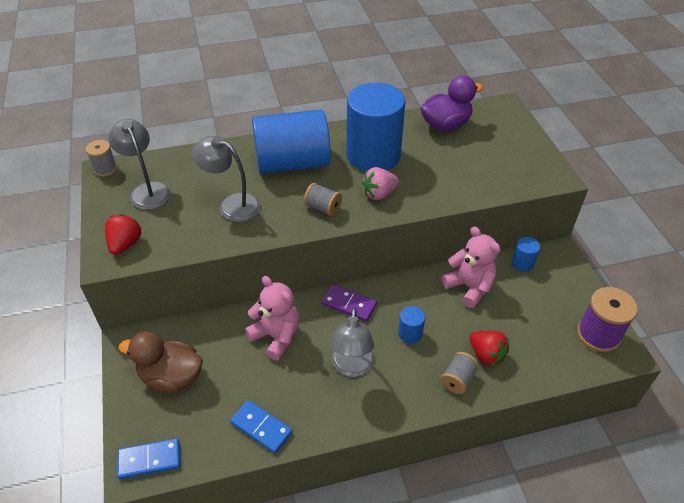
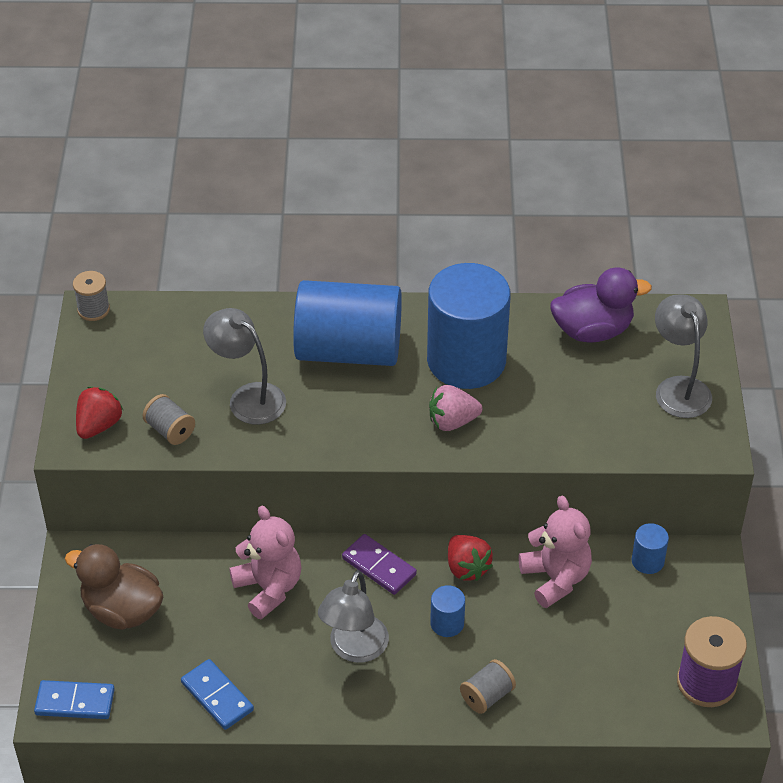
camera: 15 degrees right, 0 degrees up
(147, 190) = (142, 354): grey lamp -> grey lamp (678, 388)
(323, 208) = (368, 426): grey spool -> grey spool (170, 430)
(486, 354) = (539, 673): red strawberry -> red strawberry (467, 568)

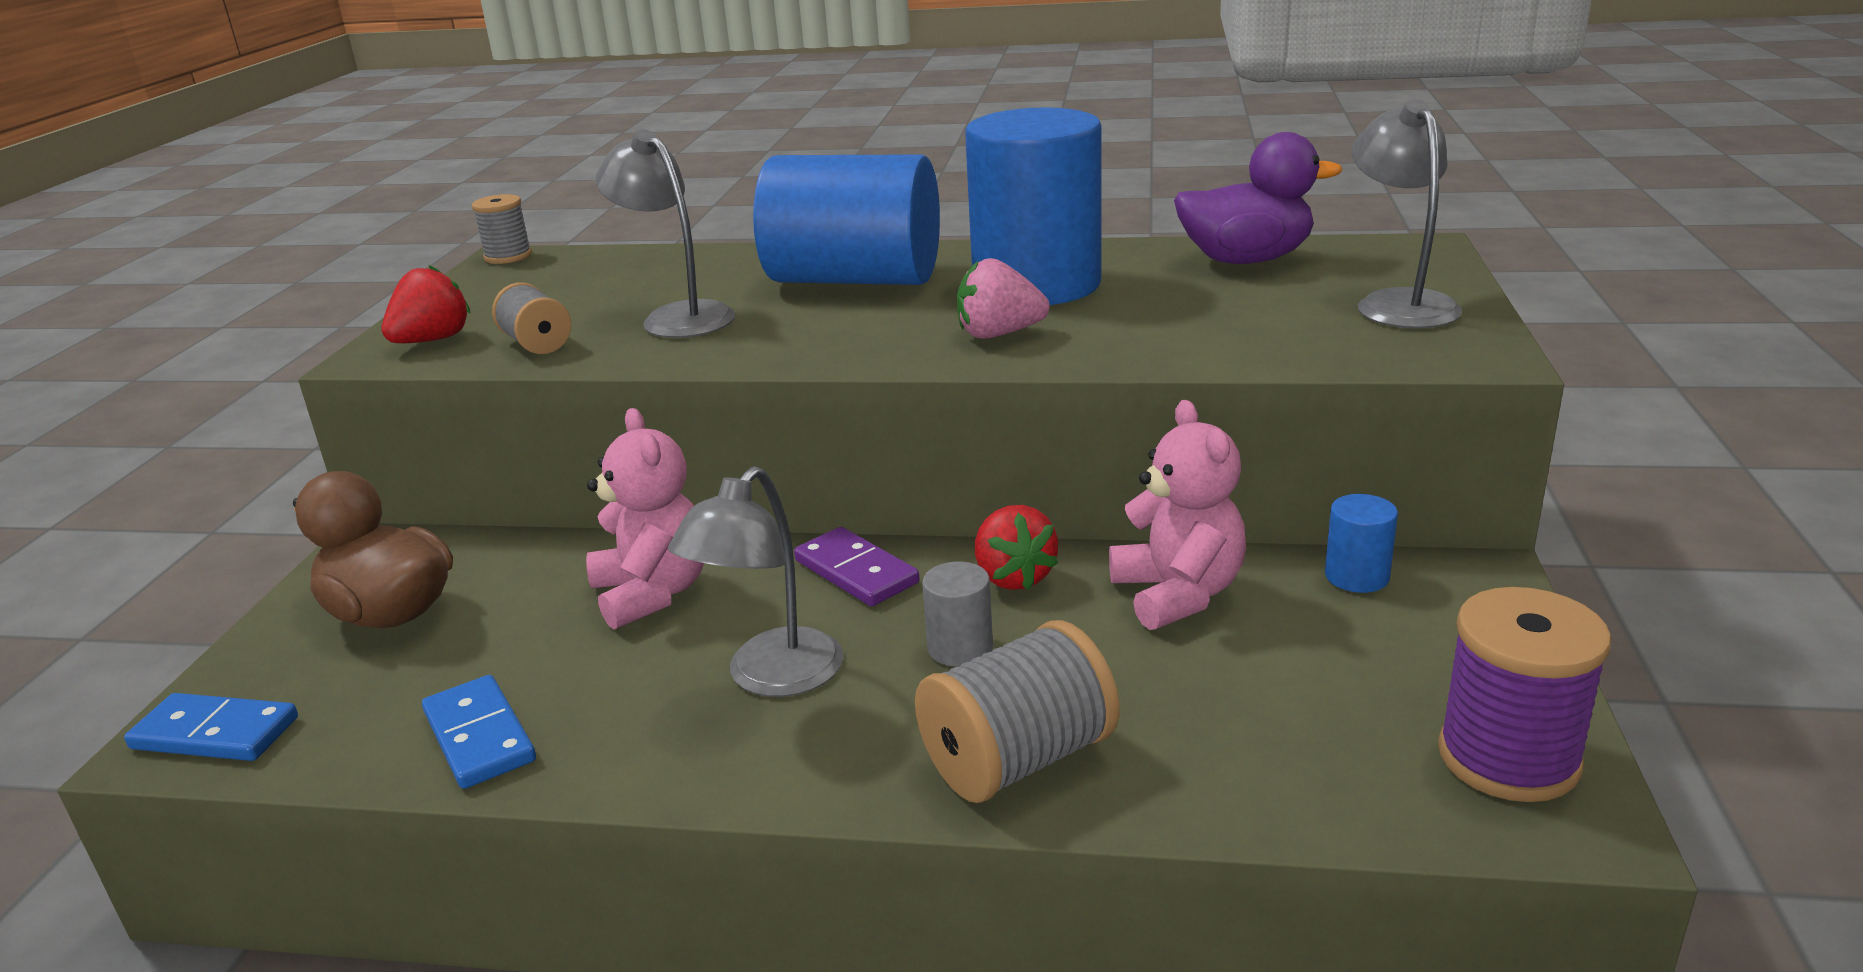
camera: 10 degrees right, 20 degrees down
(447, 623) = (960, 648): blue cylinder -> grey cylinder
(487, 696) = (1018, 760): grey spool -> grey spool, size x1.68

